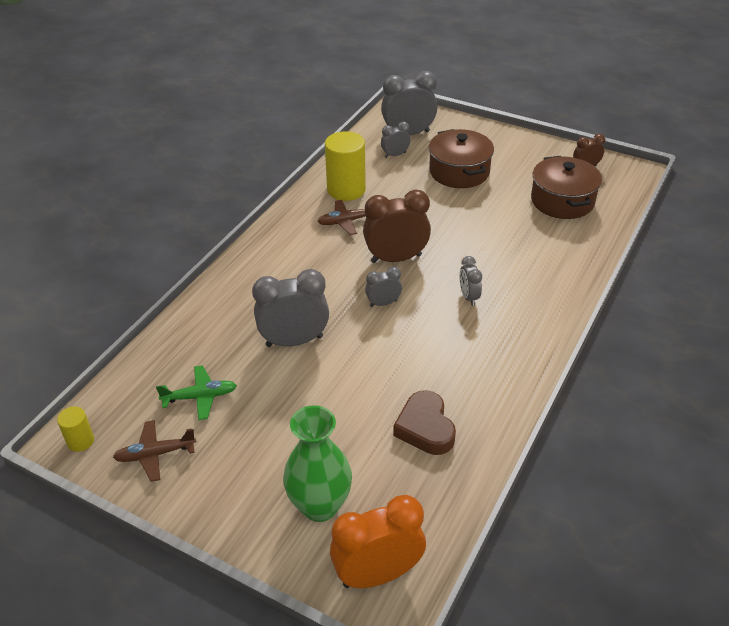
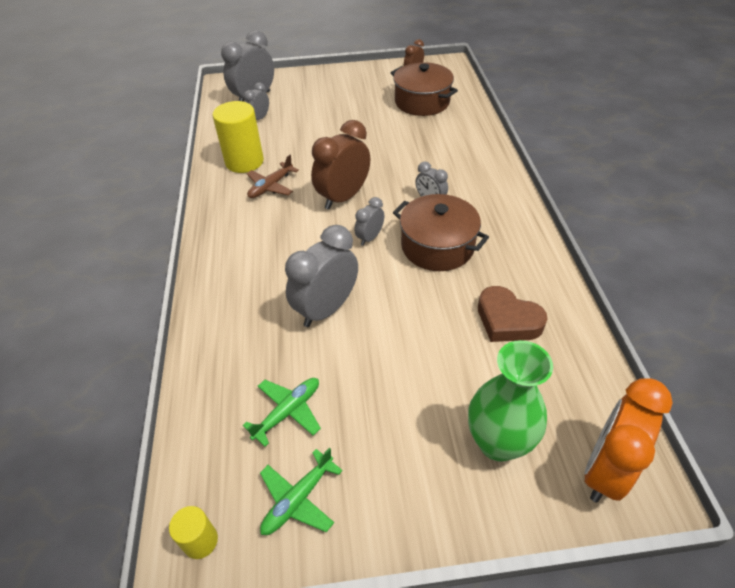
camera: 35 degrees left, 5 degrees up
(155, 454) = (298, 499): brown plane -> green plane
(459, 172) = (325, 111): brown pot -> brown pot (437, 246)

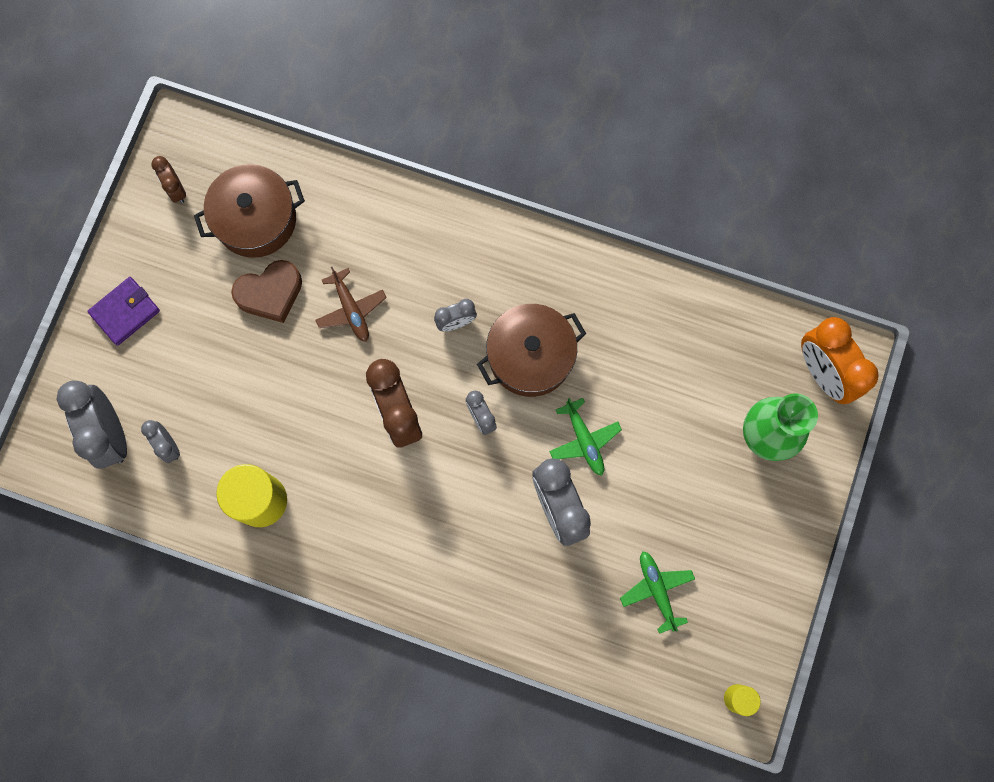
camera: 65 degrees left, 30 degrees up
(271, 186) = (331, 487): brown plane -> brown plane (351, 309)
(298, 499) = (738, 613): green plane -> green plane (584, 440)
(329, 81) = (125, 312): none -> purple wallet
(507, 320) = (656, 350): brown heart -> brown heart (270, 293)

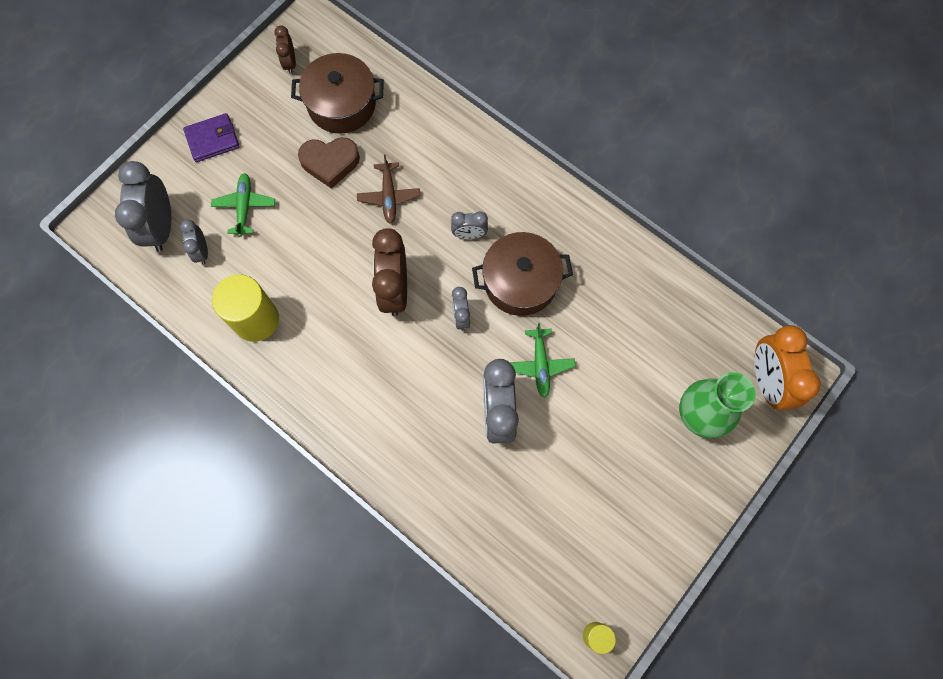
camera: 20 degrees right, 5 degrees down
(657, 590) = (557, 513): green plane -> green plane (245, 206)

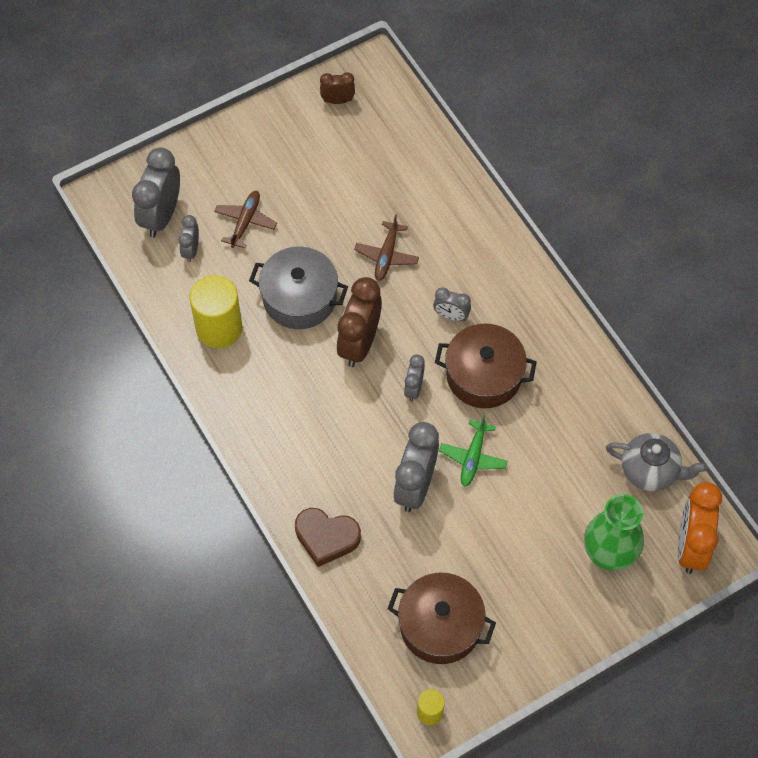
camera: 20 degrees right, 10 degrees down
(212, 139) = (237, 150): purple wallet -> none
(245, 206) = (245, 222): green plane -> brown plane
(290, 63) = (337, 100): brown clock -> brown clock turned 75 degrees clockwise
(322, 264) = (299, 298): none -> grey pot
(330, 163) = (341, 207): brown heart -> brown heart (326, 538)
(342, 104) = (373, 155): brown pot -> brown pot (440, 626)
(703, 321) = (650, 471): none -> grey teapot

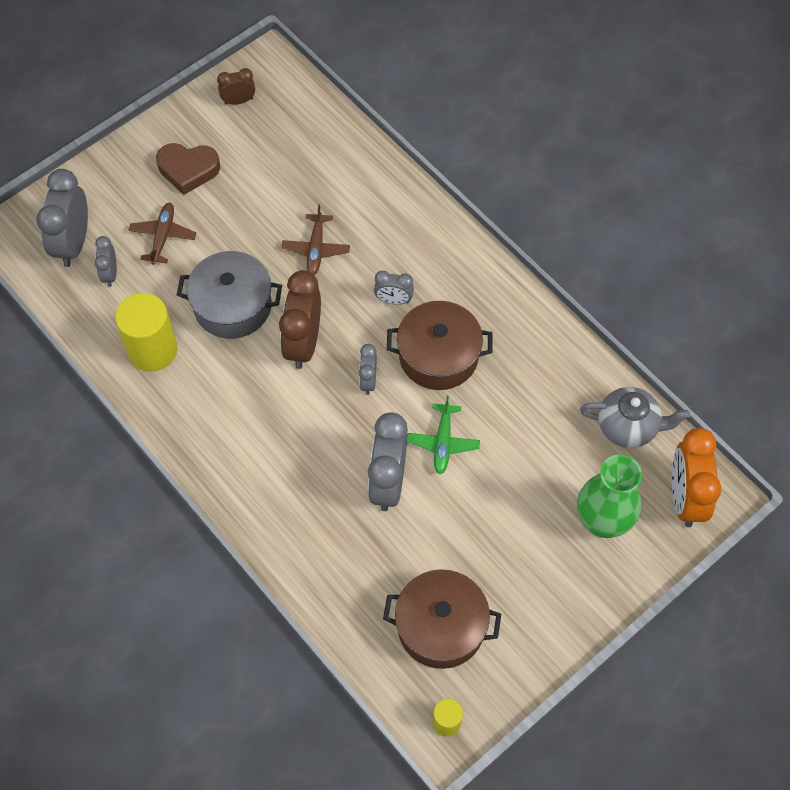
camera: 10 degrees left, 0 degrees up
(326, 538) = (303, 552): brown heart -> brown heart (188, 170)

